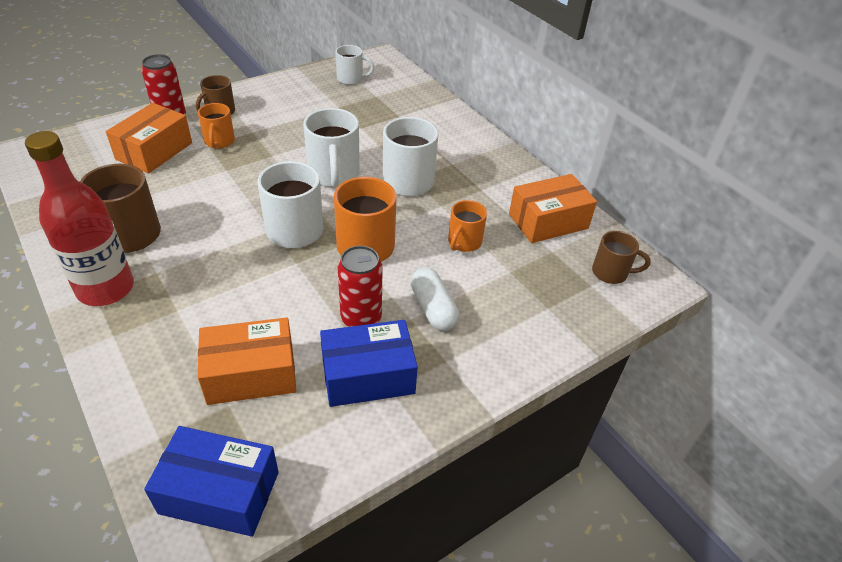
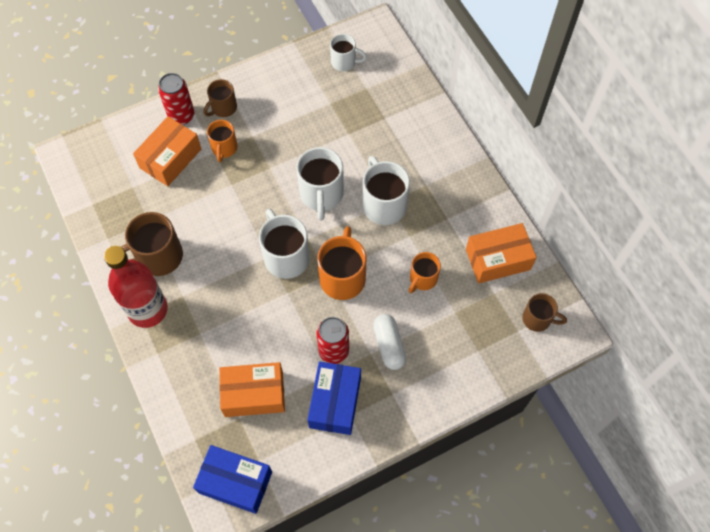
camera: 10 degrees right, 20 degrees up
(368, 376) = (335, 402): blue box -> blue box turned 75 degrees counterclockwise

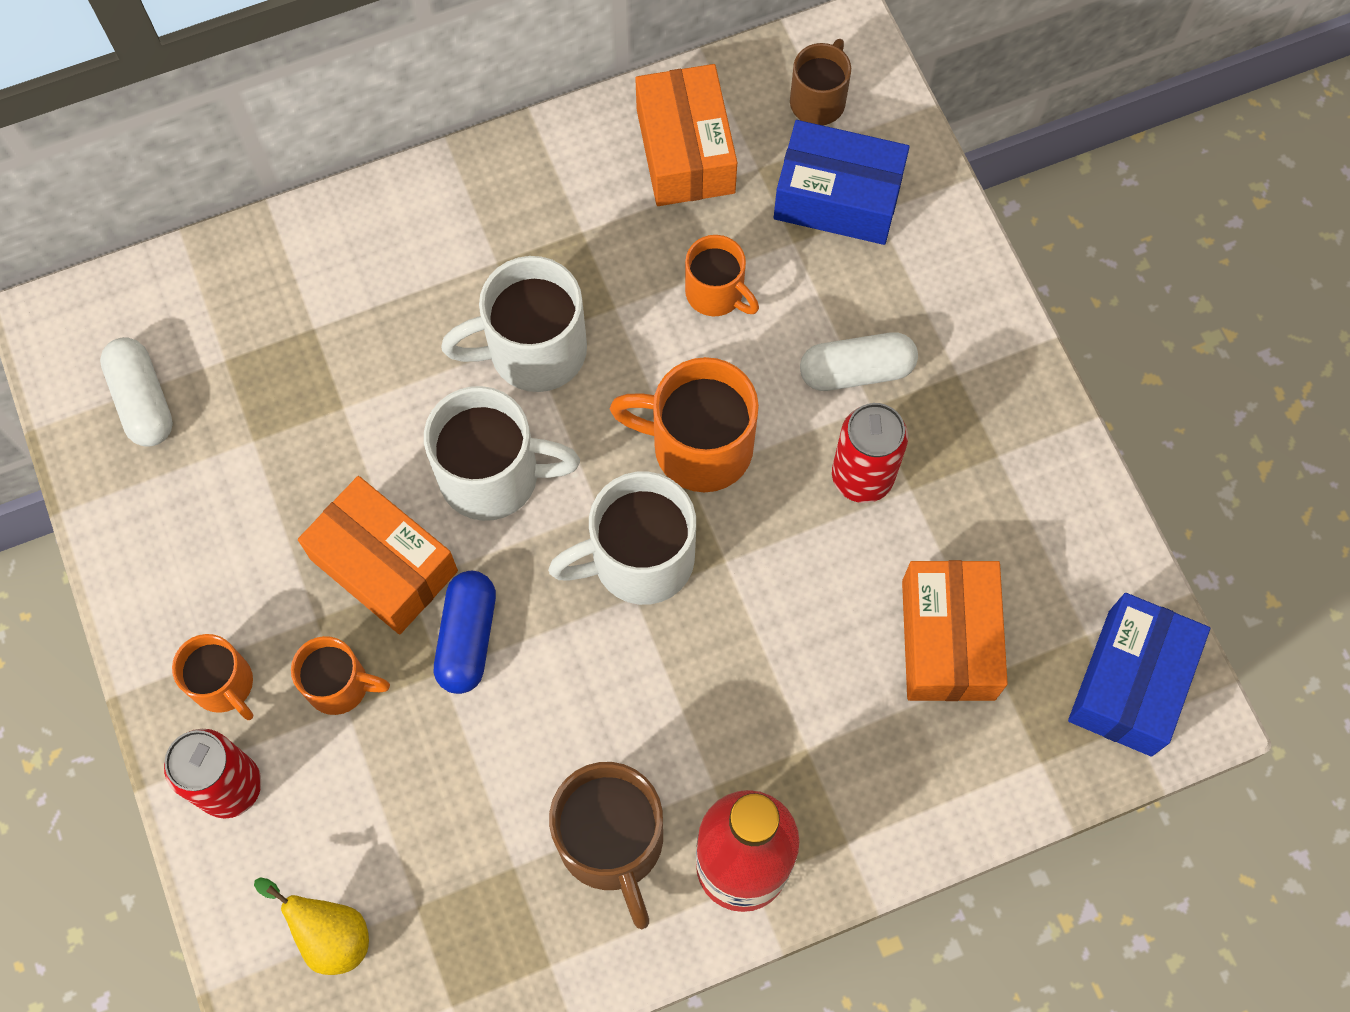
camera: 85 degrees left, 5 degrees up
(122, 158) = (330, 934): none -> yellow pear
(170, 158) = (349, 814): orange box -> orange box (384, 565)
(223, 108) = (224, 685): brown mug -> orange mug
(246, 192) = (467, 638): none -> blue capsule
(335, 402) = (971, 482): blue box -> blue box (838, 197)
(344, 62) = (143, 400): white mug -> white capsule

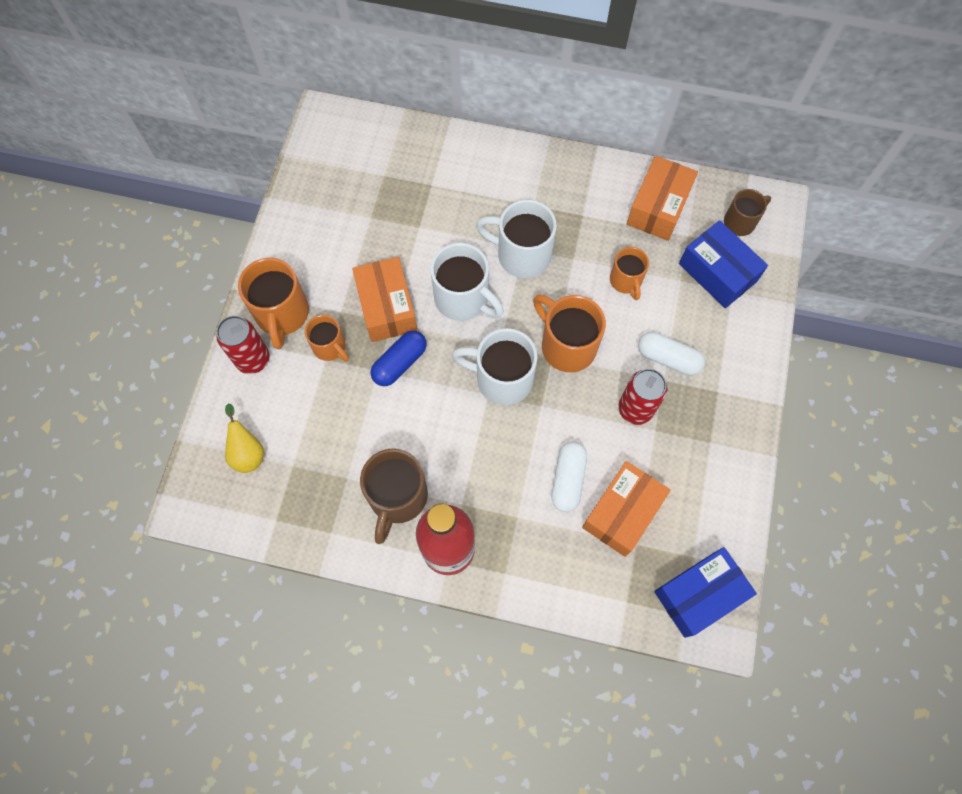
camera: 35 degrees right, 0 degrees up
(143, 400) = (336, 171): white capsule -> white capsule (568, 479)
(224, 685) = (282, 314): orange mug -> orange mug, size x1.65

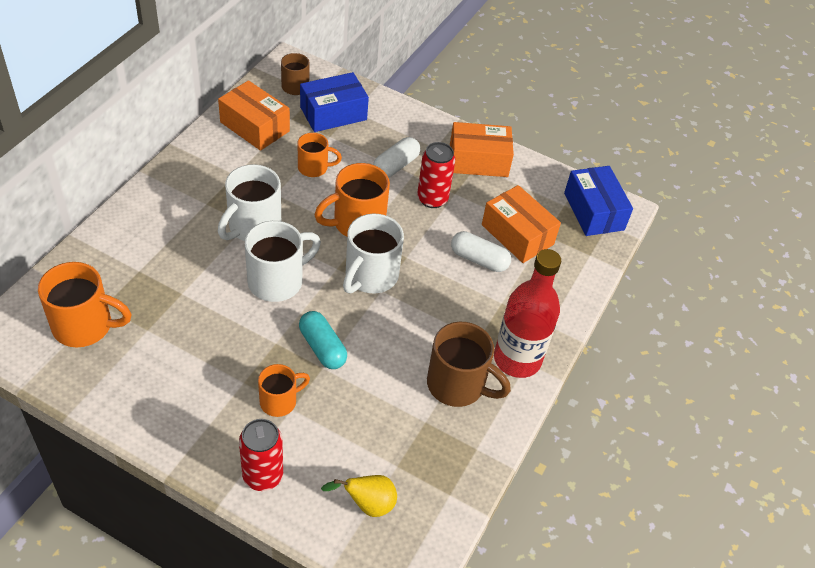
camera: 80 degrees left, 20 degrees down
(282, 314) = (221, 436): orange mug -> orange mug (85, 326)
(386, 307) = (257, 342): orange box -> orange box (478, 161)
(400, 363) = (322, 347): blue capsule -> turquoise capsule

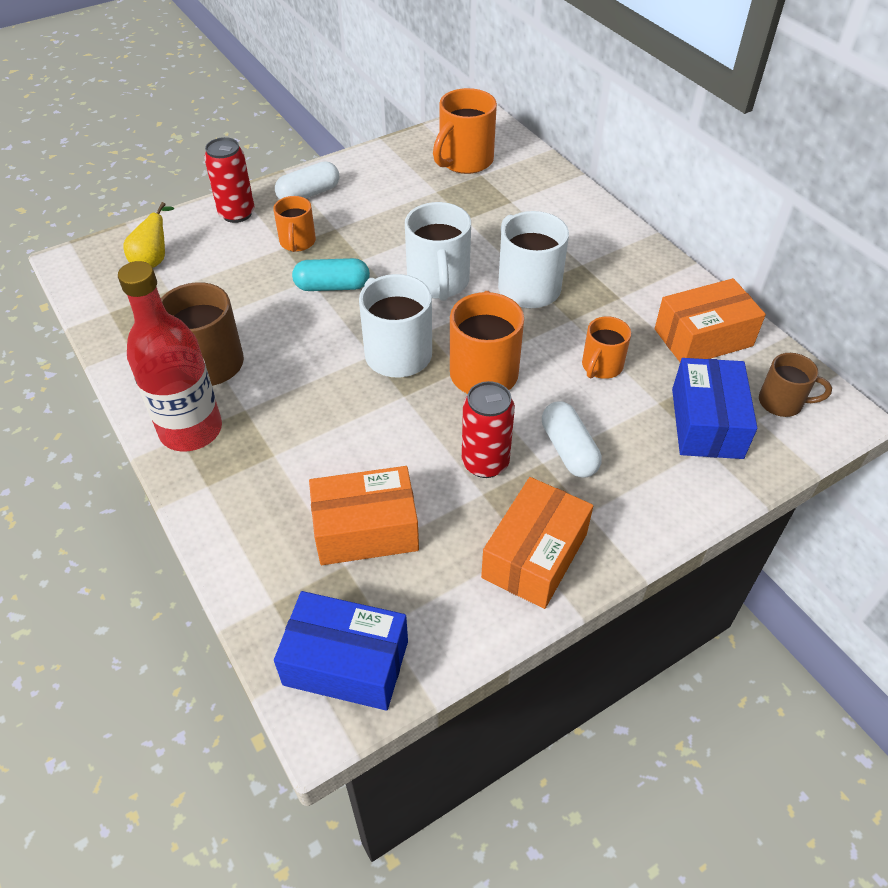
camera: 125 degrees right, 0 degrees up
(479, 259) = (353, 464): white capsule -> white capsule (309, 194)

